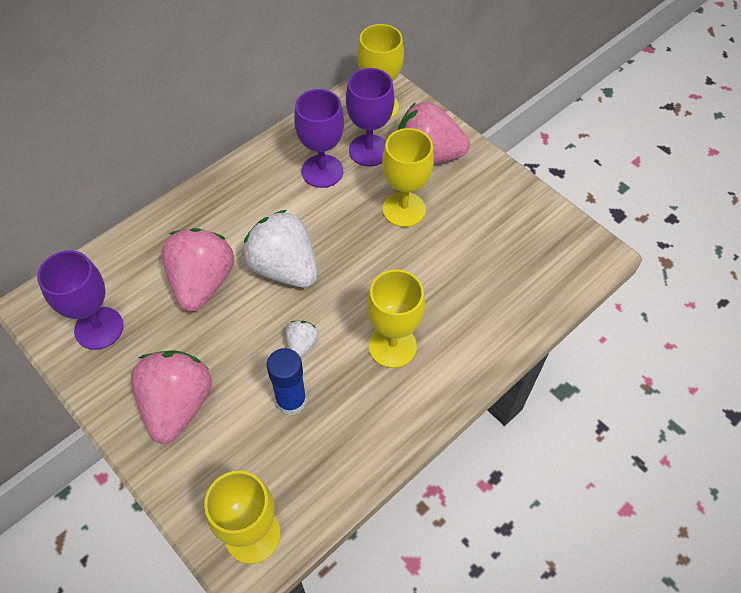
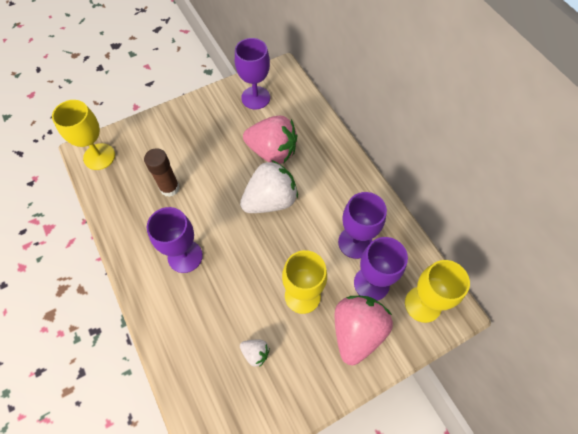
camera: 105 degrees right, 5 degrees up
(177, 405) = (191, 130): pink strawberry -> none
(291, 401) = (169, 188): blue glue stick -> brown glue stick
(302, 344) = (206, 201): white strawberry -> white strawberry (255, 353)
(392, 346) = (185, 256): yellow goblet -> purple goblet

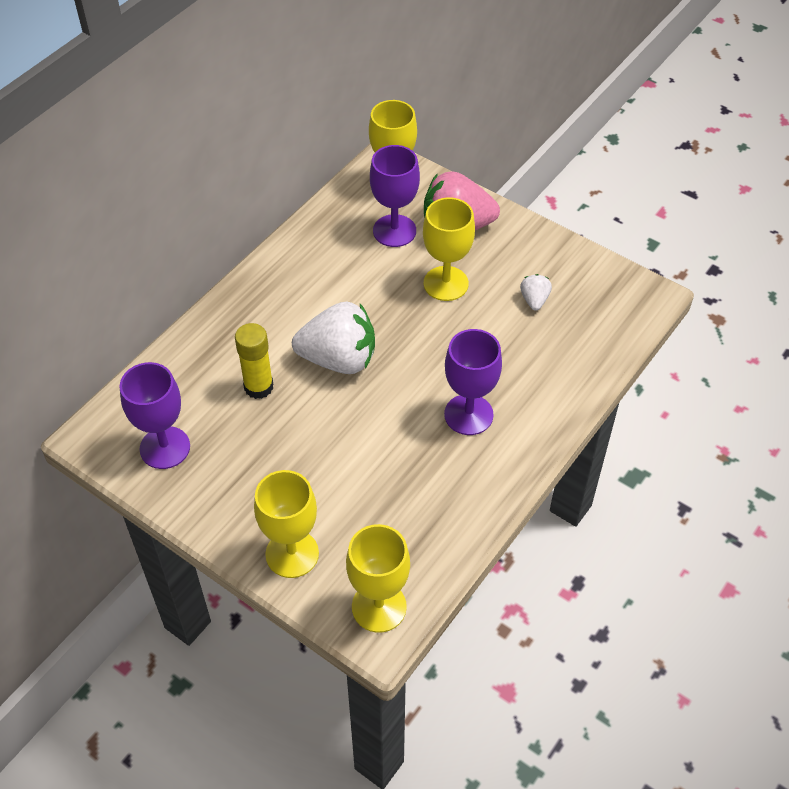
camera: 115 degrees left, 10 degrees down
(155, 131) = (292, 554): none -> yellow goblet
(169, 188) = (382, 481): brown glue stick -> none
(270, 200) = (339, 359): white strawberry -> white strawberry turned 150 degrees clockwise
(272, 151) = (258, 387): pink strawberry -> yellow glue stick
(355, 242) = (351, 259): purple goblet -> none

